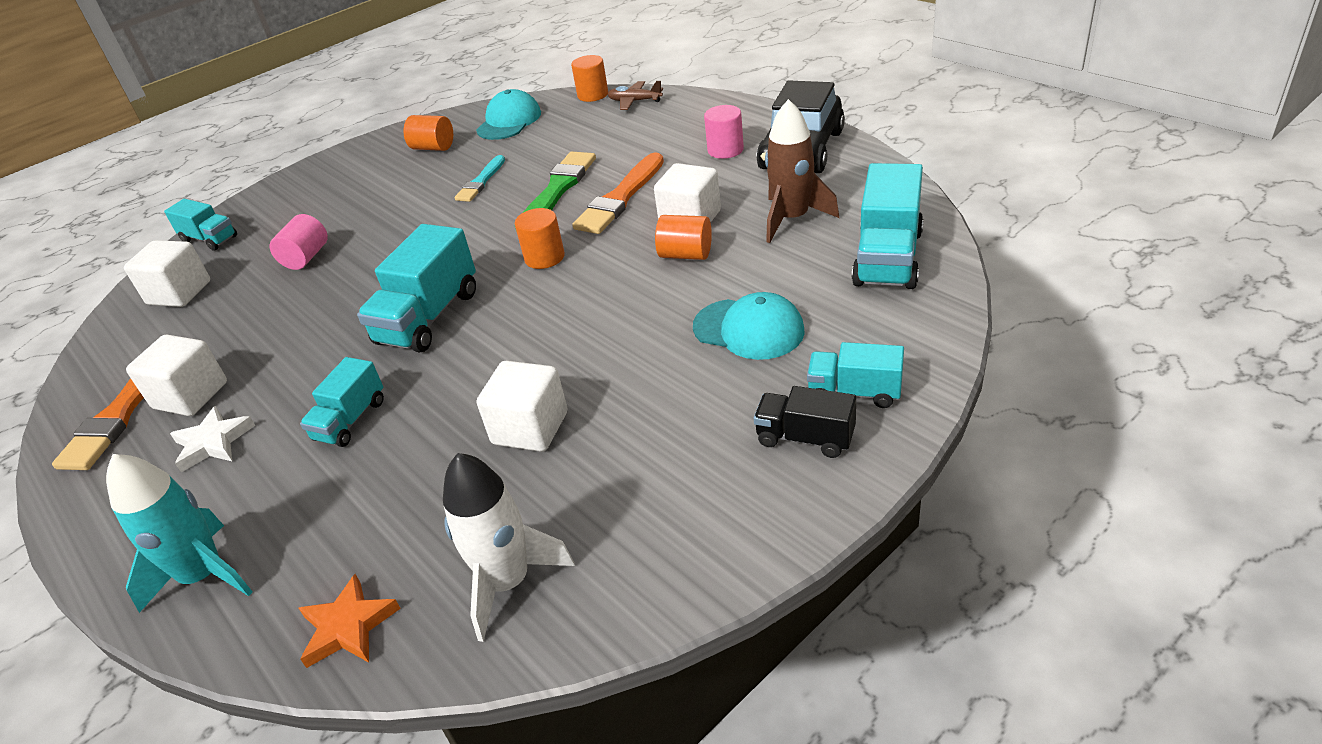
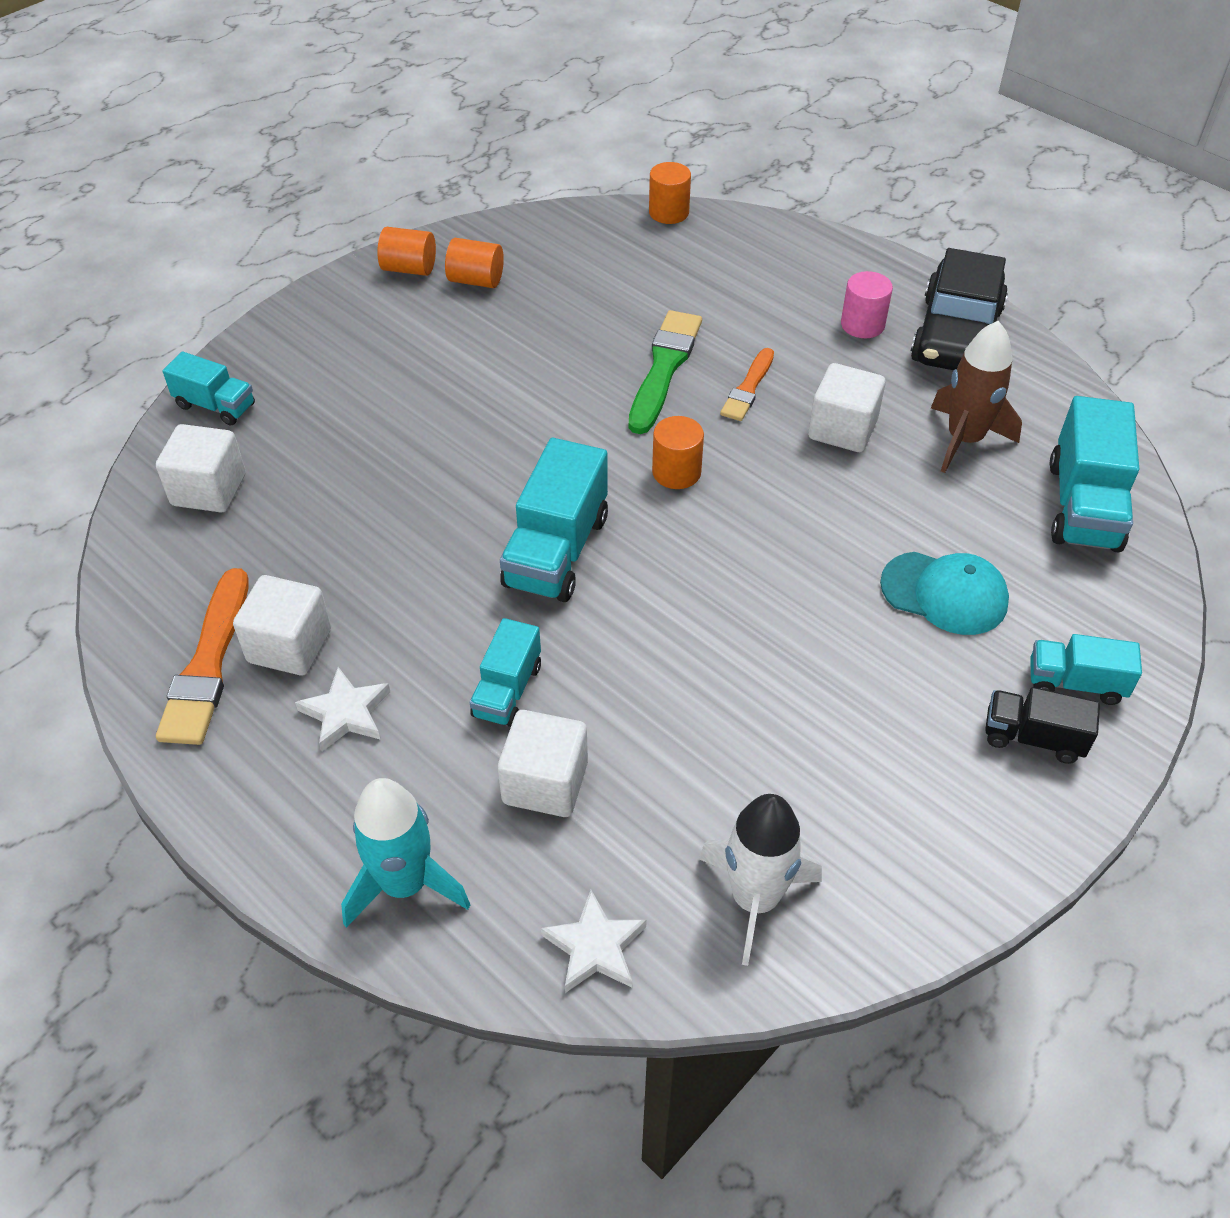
camera: 10 degrees left, 10 degrees up
(306, 257) = (363, 447): pink cylinder -> none
(348, 626) = (595, 947): orange star -> white star
(481, 181) = (559, 344): turquoise brush -> none
(509, 121) = (567, 246): turquoise cap -> none
(530, 428) = (726, 711): white cube -> white cube (545, 783)
(620, 197) = (748, 388): orange brush -> orange brush, size x0.62
(635, 101) = (727, 230): brown plane -> none
(685, 254) = (848, 482): orange cylinder -> orange cylinder (409, 268)

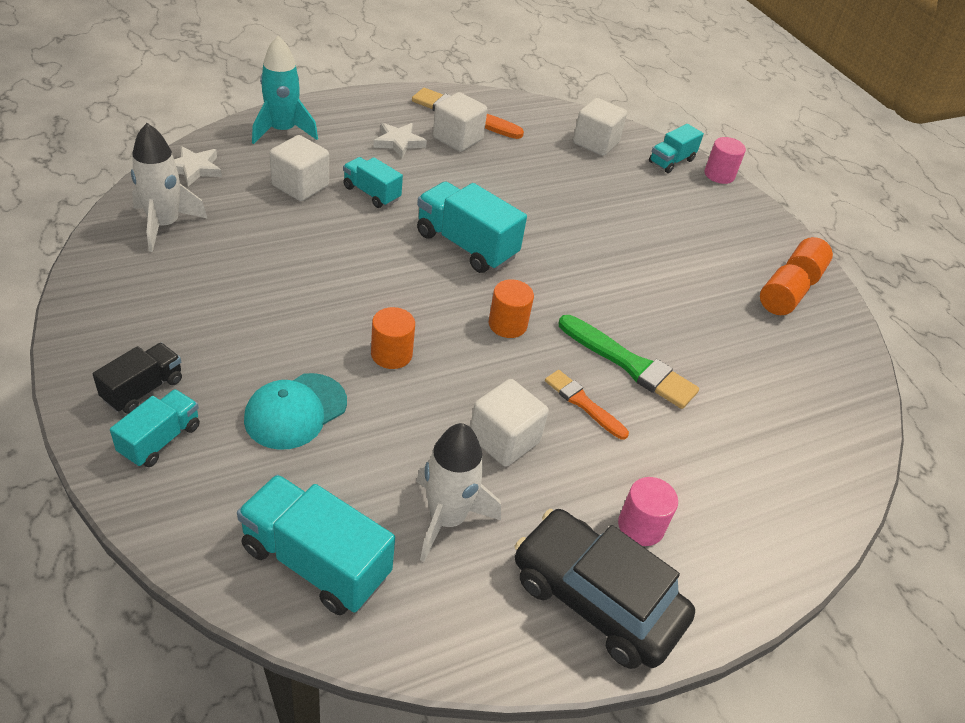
camera: 105 degrees right, 5 degrees down
(225, 357) = (719, 175): none -> pink cylinder
(668, 212) = (863, 458): orange cylinder -> orange cylinder (391, 354)
(964, 440) = (447, 519): brown rocket -> white rocket

